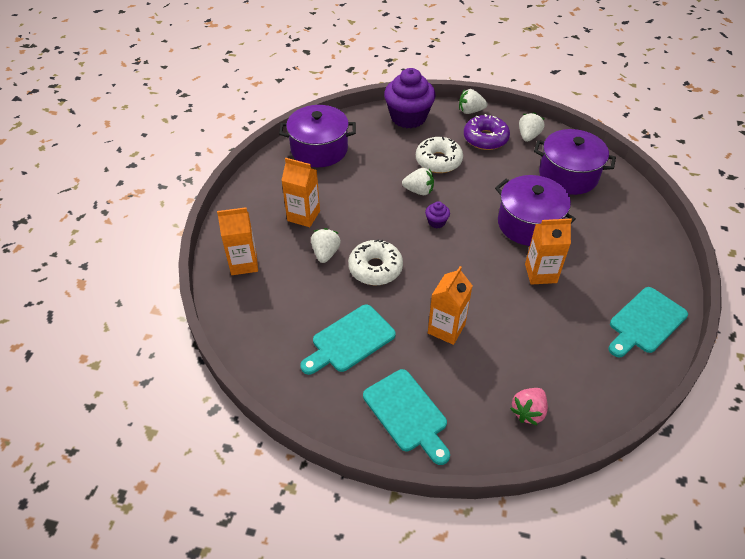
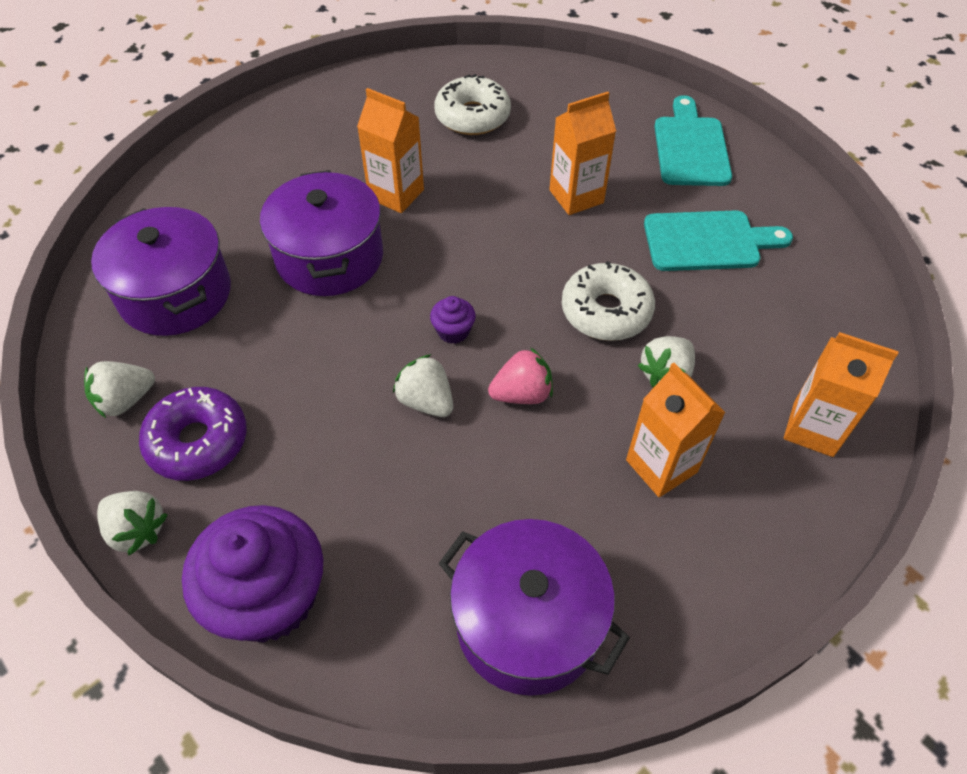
camera: 145 degrees left, 5 degrees up
(438, 161) = (331, 443): white donut -> white donut (472, 116)
(528, 412) = (563, 95): pink strawberry -> pink strawberry (522, 394)
(645, 322) = (352, 99): turquoise cutting board -> none

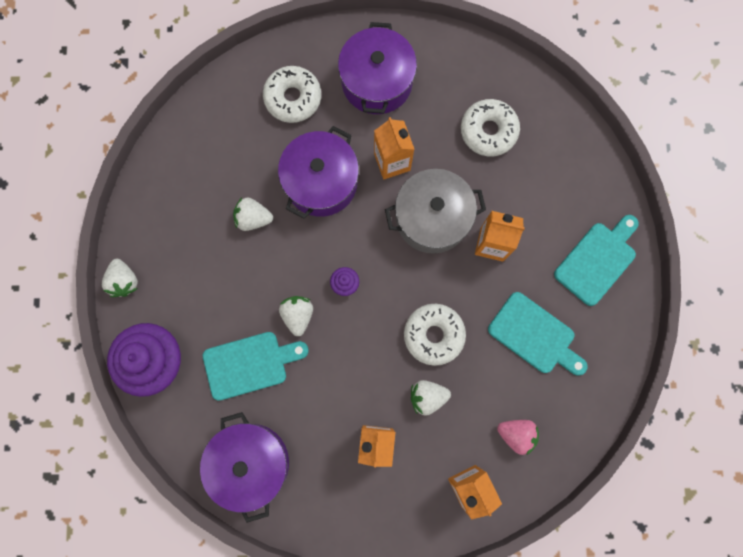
camera: 40 degrees right, 25 degrees up
(125, 400) = (162, 200): white strawberry -> white strawberry (253, 218)
(175, 294) = (227, 146): purple pot -> purple pot (377, 82)
(198, 441) = (179, 252): purple donut -> none
(224, 206) = (293, 98): none -> white donut
(413, 500) = (250, 364): none -> turquoise cutting board
(490, 213) = (432, 218): none -> grey pot
(522, 394) = (346, 349): pink strawberry -> pink strawberry (516, 434)

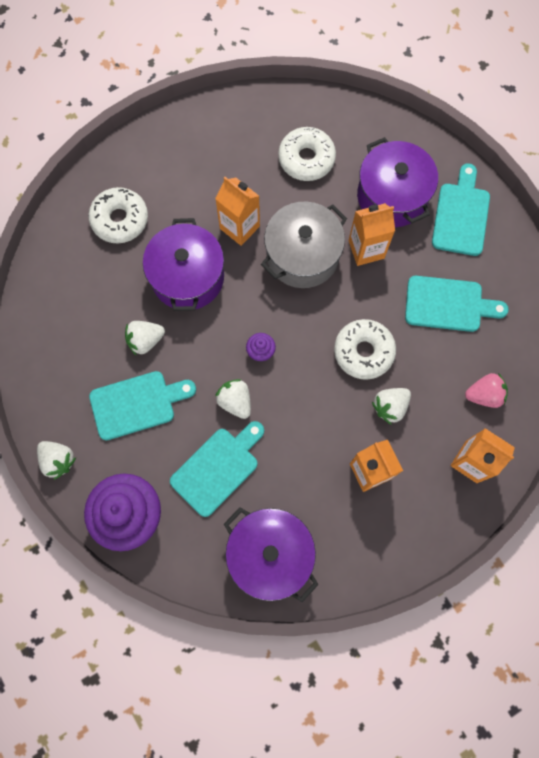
camera: 30 degrees left, 5 degrees down
(215, 270) = (137, 404): none -> turquoise cutting board
(377, 82) = (186, 168): purple pot -> purple pot (392, 196)

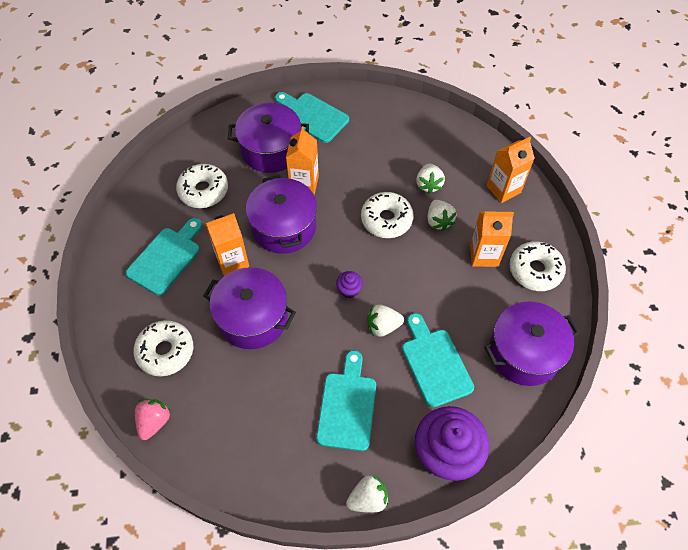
camera: 65 degrees left, 15 degrees down
(145, 340) = (292, 375): white strawberry -> white strawberry (428, 184)
(302, 255) = (284, 227): grey pot -> purple pot
(377, 533) = (535, 270): none -> white donut
(448, 304) = (377, 152): turquoise cutting board -> turquoise cutting board (166, 258)
(484, 395) = (456, 161): pink strawberry -> pink strawberry (154, 422)

